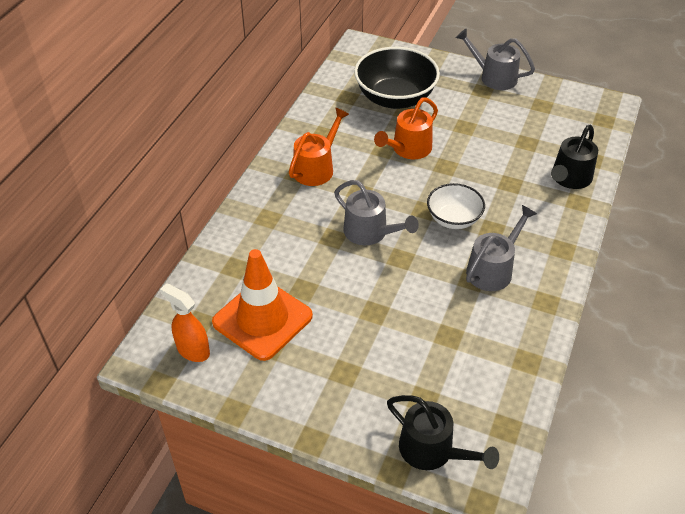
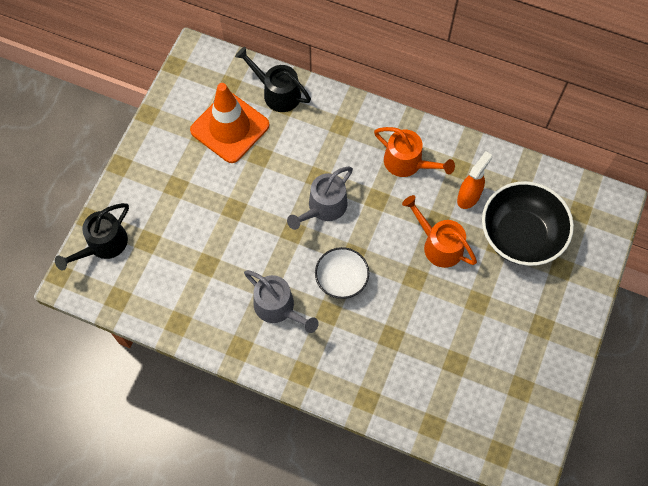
camera: 90 degrees right, 20 degrees up
(193, 350) = (202, 83): orange spray bottle -> orange spray bottle (468, 196)
(493, 77) = (568, 341): grey watering can -> none
(569, 179) = (400, 397): black watering can -> black watering can (277, 93)

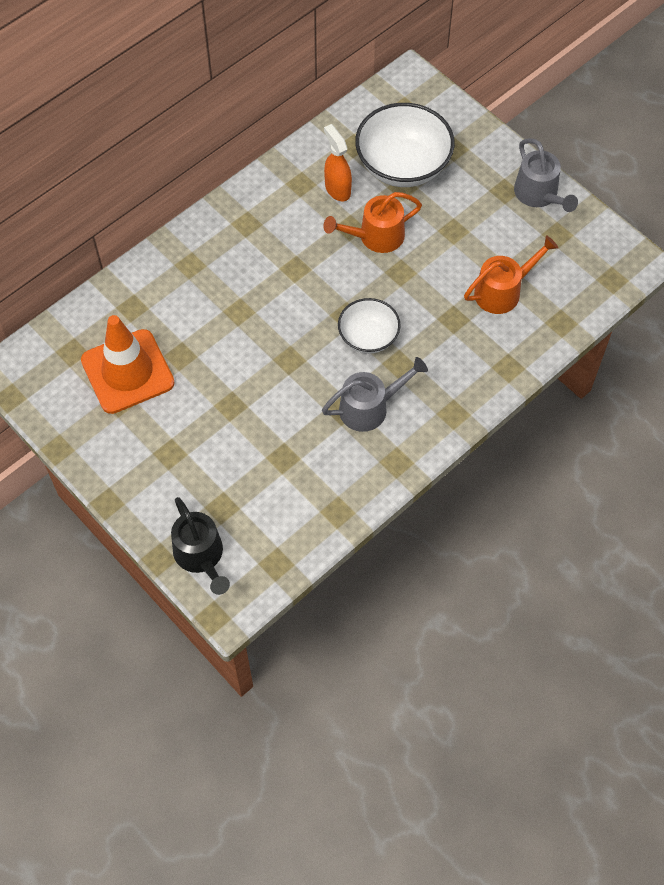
camera: 65 degrees left, 5 degrees down
(277, 93) = (112, 309): black watering can -> none
(323, 207) = (277, 320): grey watering can -> grey watering can (539, 195)
(408, 163) = (269, 224): orange watering can -> orange watering can (503, 291)
(520, 236) = (403, 165): black bowl -> white bowl

